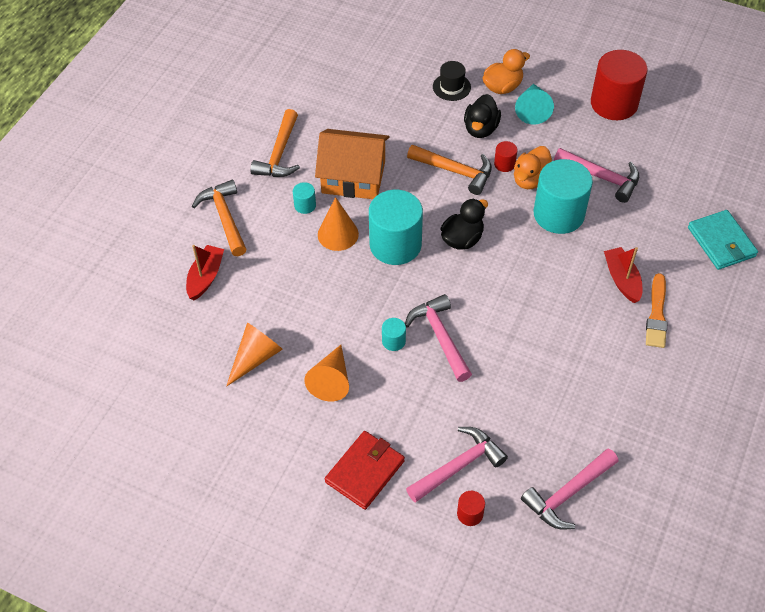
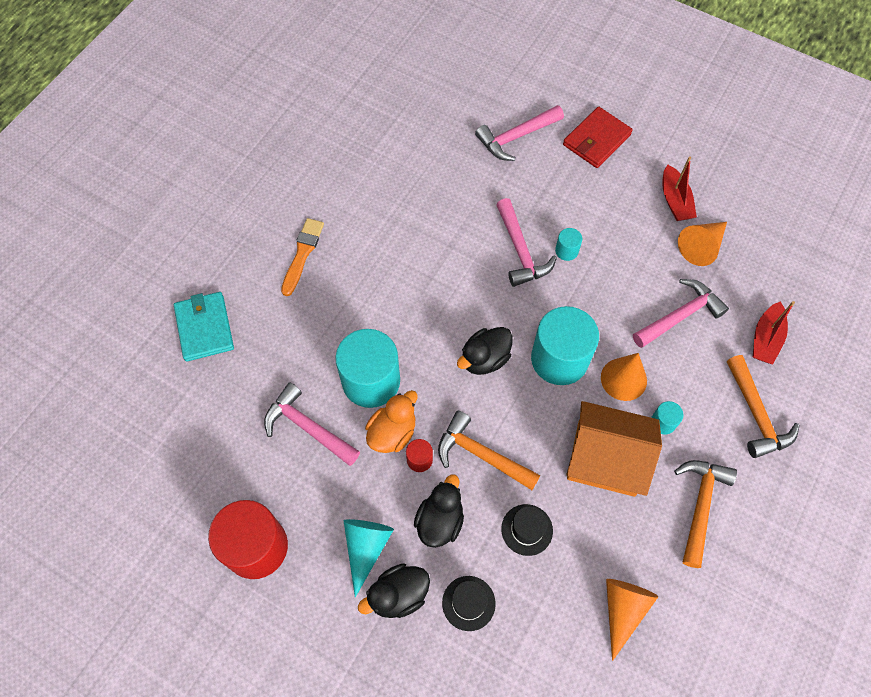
camera: 175 degrees left, 10 degrees up
(331, 380) = (627, 218): orange cone -> orange cone (622, 610)
(413, 129) = (527, 529): none -> black hat
(470, 514) = (511, 102): red cylinder -> none
(502, 87) = (398, 595): orange duck -> black duck
(568, 494) = (428, 109): pink hammer -> pink hammer (680, 316)
(622, 279) = (325, 294): red boat -> red boat (675, 201)

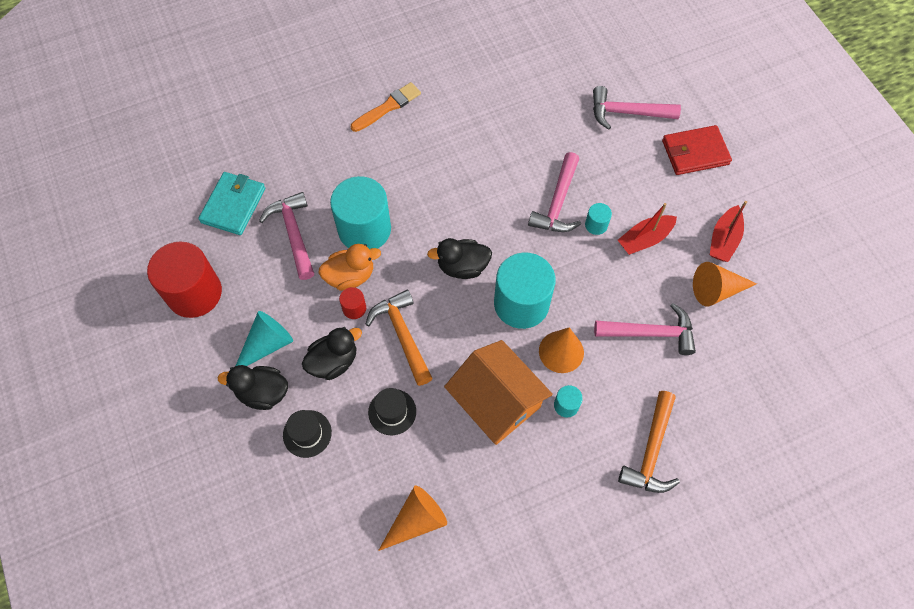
camera: 35 degrees right, 0 degrees up
(204, 328) = (278, 119): turquoise wallet -> turquoise wallet (233, 205)
(700, 506) = (543, 488): orange hammer -> none
(765, 339) = (711, 398): red boat -> red boat (645, 239)

